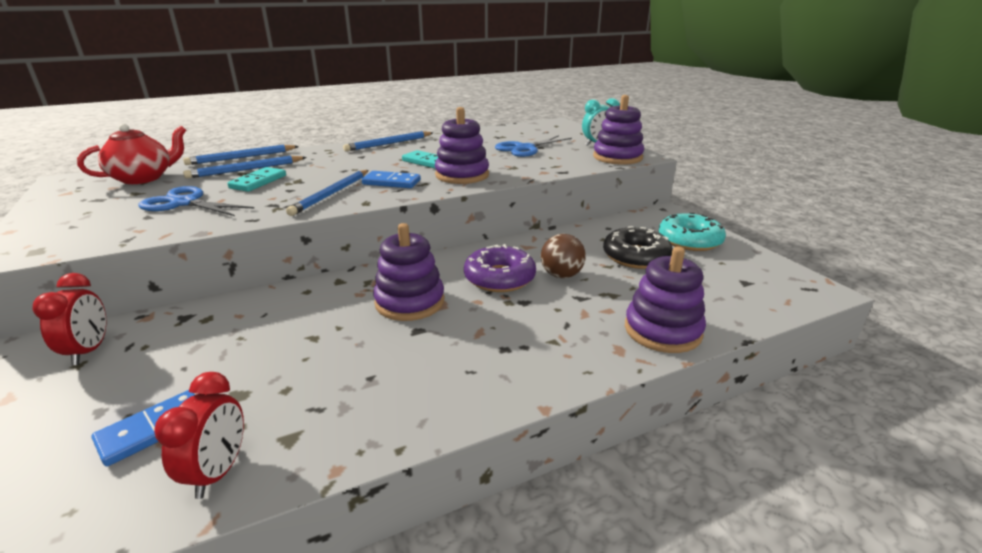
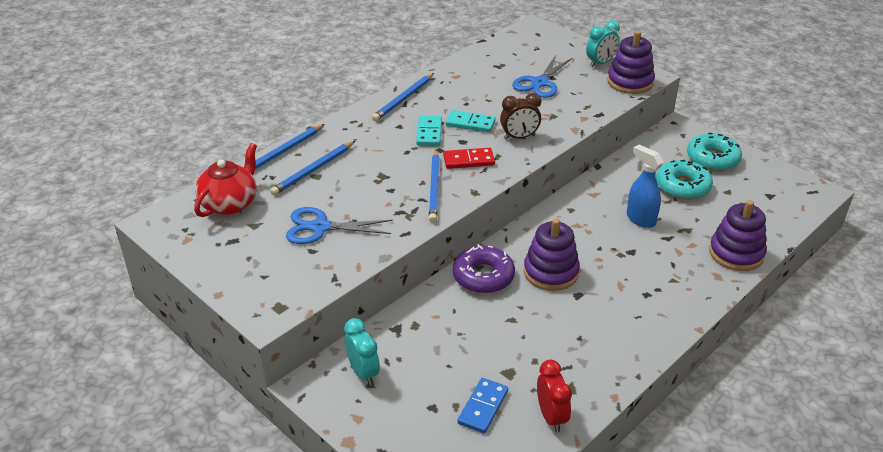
camera: 20 degrees left, 10 degrees up
(89, 351) = (363, 372): red clock -> turquoise clock
(258, 182) = (349, 185): turquoise domino -> turquoise domino (429, 133)
(391, 182) = (468, 160): blue domino -> red domino
(462, 175) = (519, 137): purple stacking toy -> brown clock
(499, 278) = (597, 233): purple donut -> purple donut (483, 276)
(561, 275) = (640, 219): brown ball -> blue spray bottle
(636, 256) = (682, 186): black donut -> turquoise donut

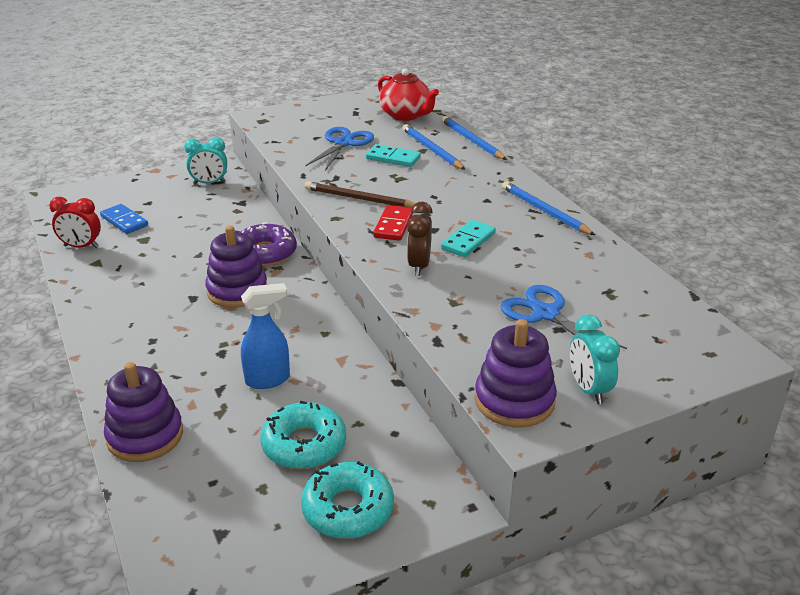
camera: 110 degrees right, 5 degrees down
(429, 133) = (462, 213): turquoise domino -> turquoise domino (393, 158)
(434, 188) = (359, 199): blue pencil -> brown pencil

